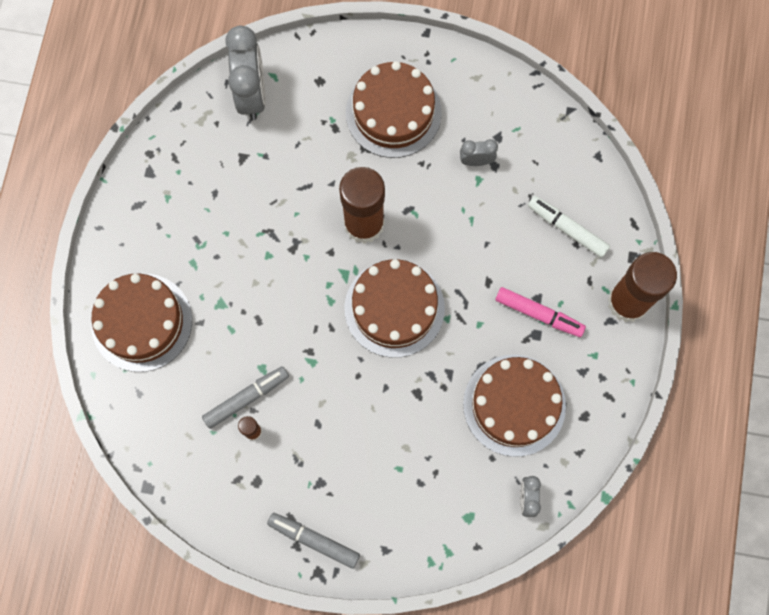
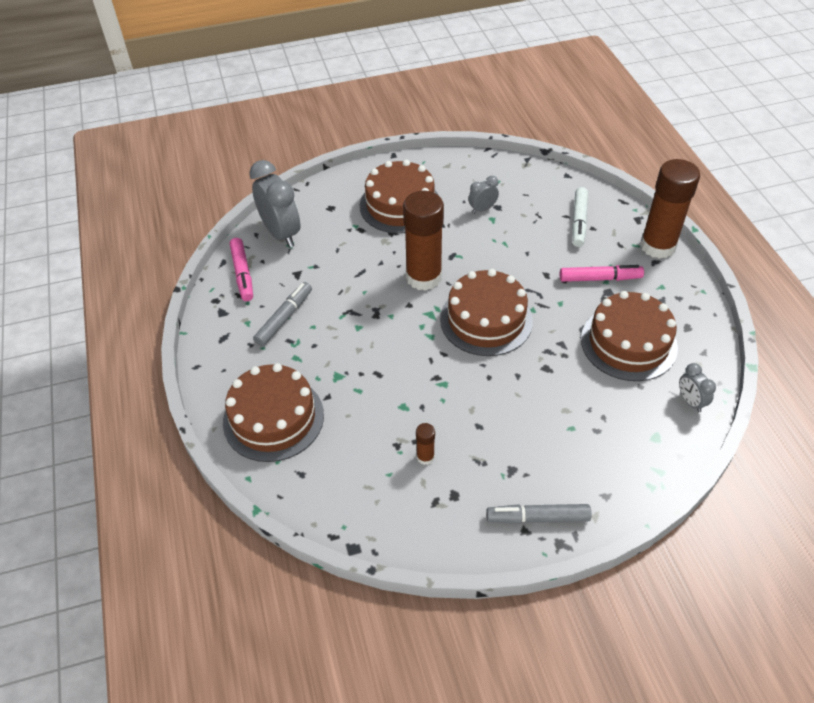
camera: 25 degrees left, 25 degrees down
(190, 131) = (243, 274): none -> pink marker
(246, 398) = (403, 434): grey marker -> grey marker (284, 318)
(567, 229) = (579, 222): white marker -> white marker turned 90 degrees counterclockwise

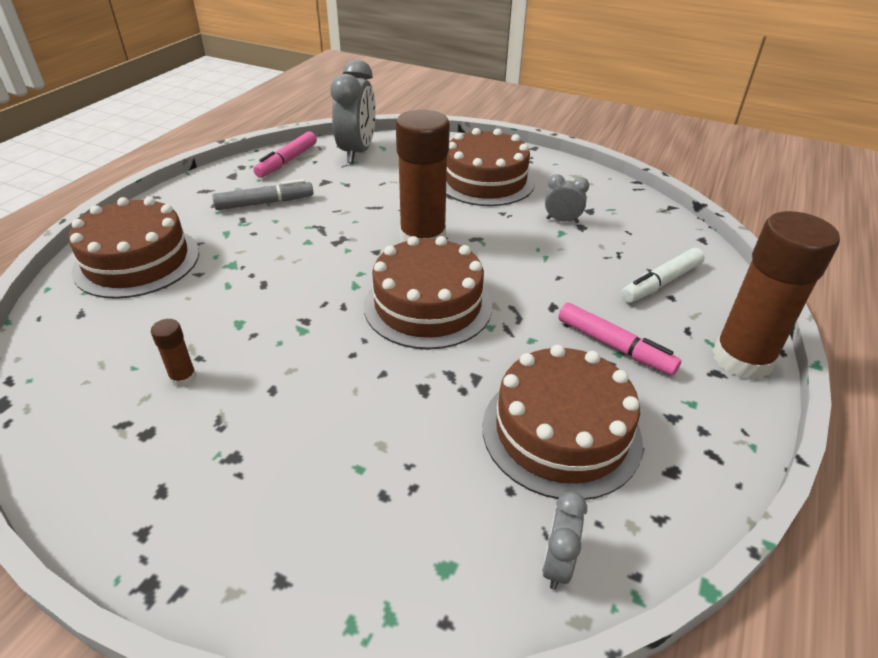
camera: 40 degrees right, 10 degrees down
(537, 518) = (174, 531): grey marker -> none

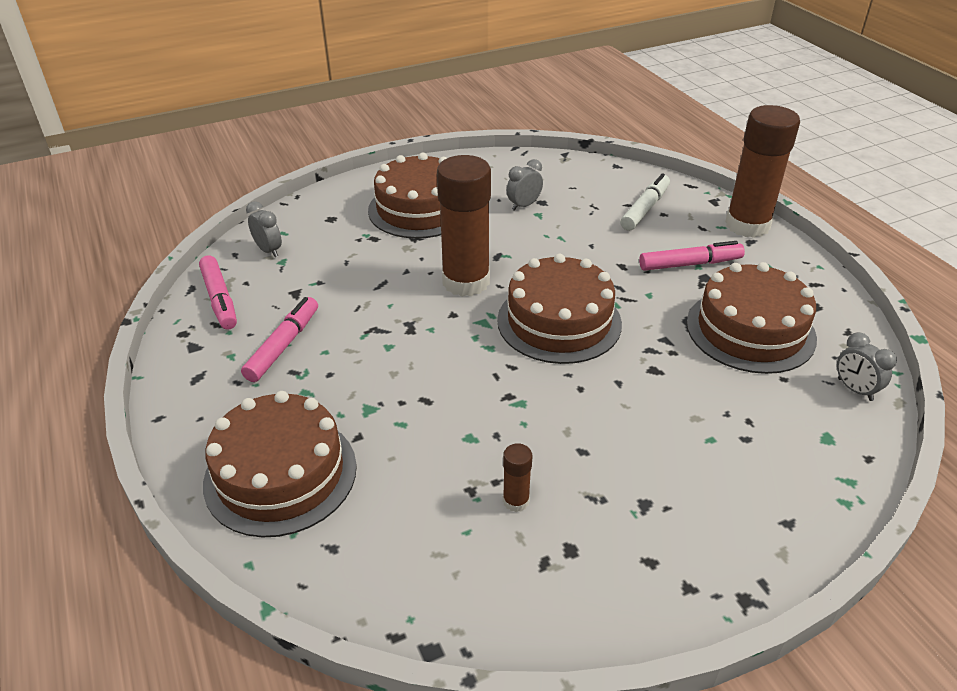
camera: 50 degrees left, 0 degrees up
(265, 203) = (283, 345): grey marker -> pink marker
(357, 152) = (268, 250): grey clock -> grey clock, size x0.50
(661, 283) = (645, 209): white marker -> white marker turned 150 degrees counterclockwise

